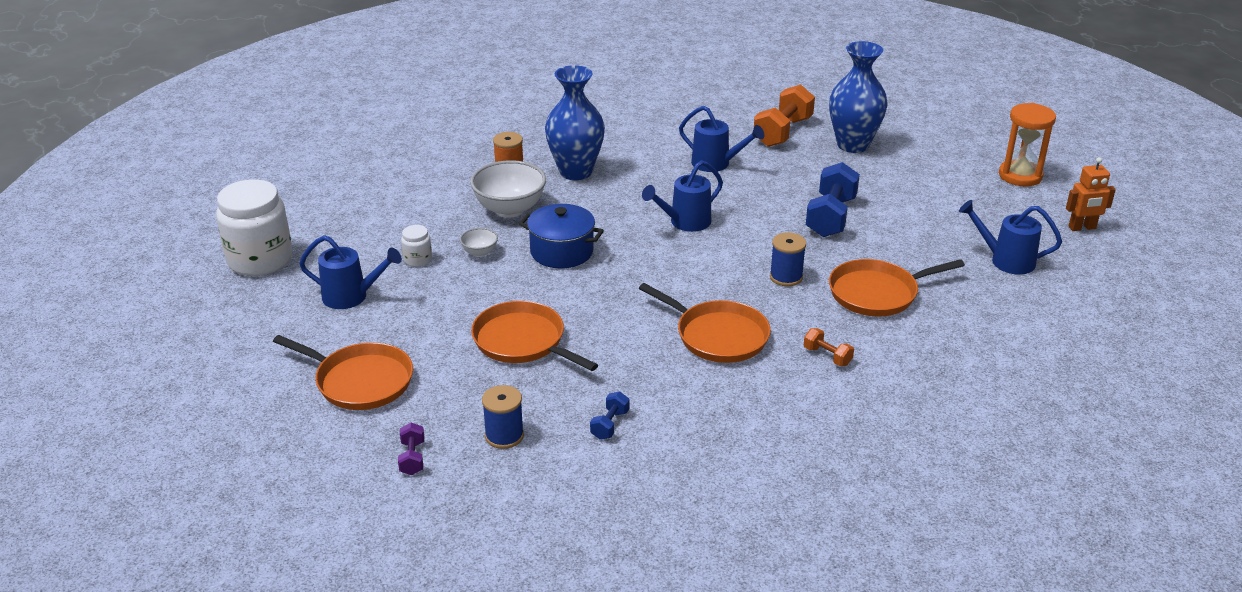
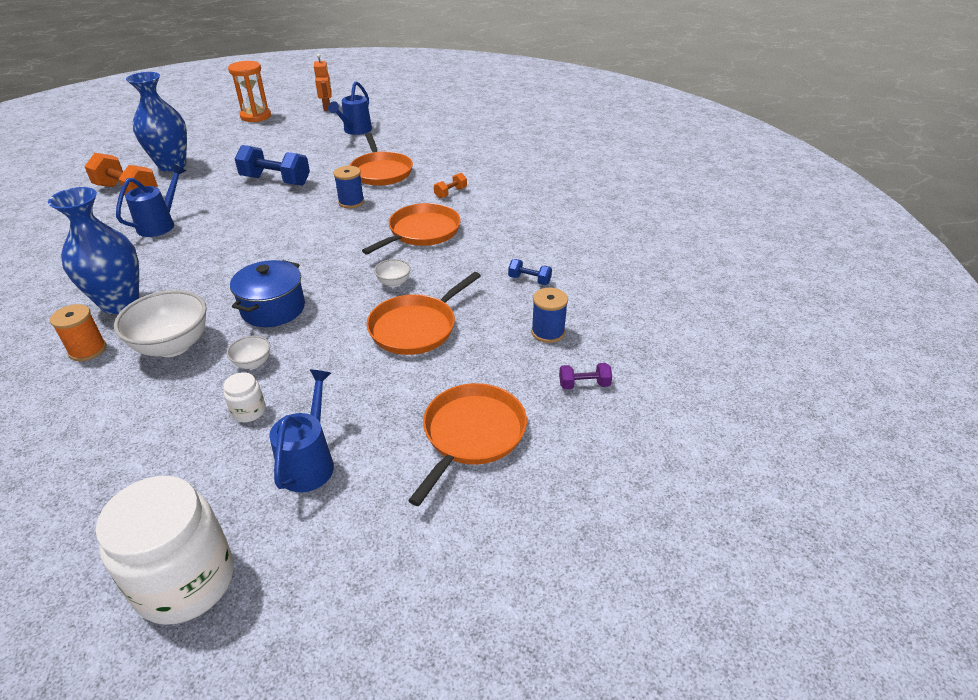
camera: 90 degrees left, 5 degrees up
(605, 322) = (394, 283): none -> white bowl
(685, 222) = (253, 242): blue watering can -> none

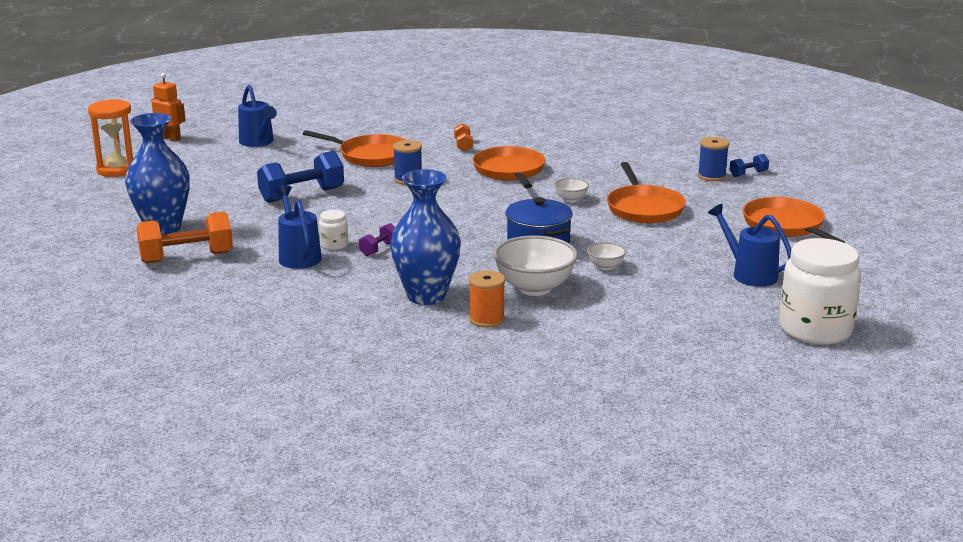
camera: 50 degrees left, 15 degrees down
(249, 411) = (665, 280): white jar -> white jar (334, 245)
(529, 280) = (640, 161): blue dumbbell -> blue dumbbell (748, 174)
(584, 385) = (780, 185): purple dumbbell -> purple dumbbell (379, 249)

